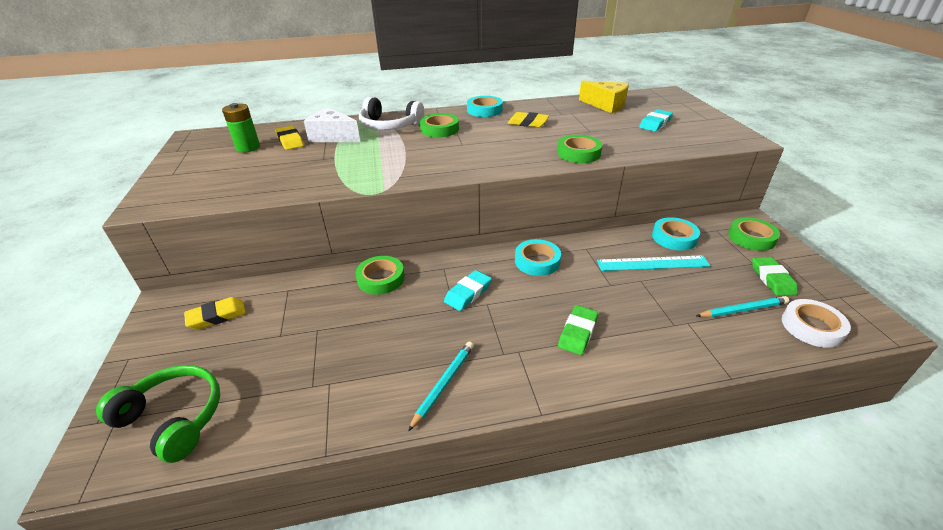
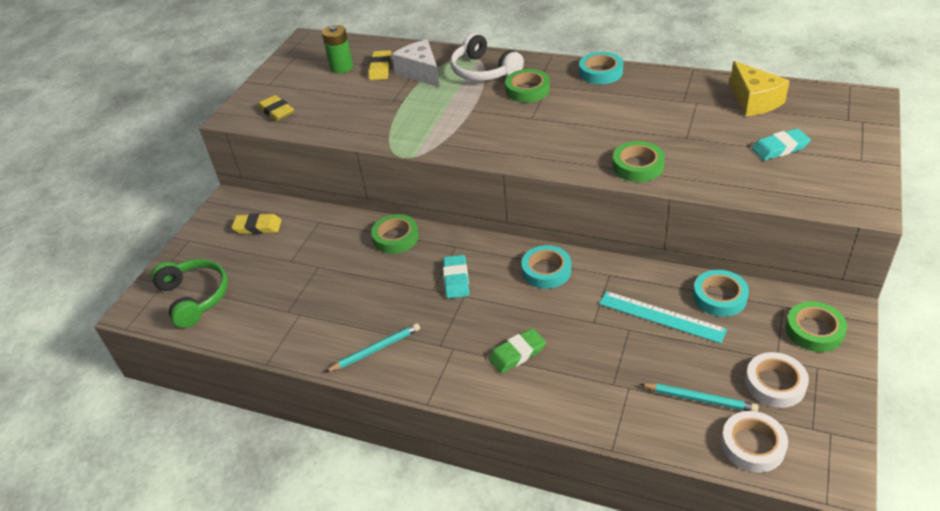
camera: 35 degrees right, 5 degrees up
(468, 293) = (456, 279): turquoise eraser -> turquoise eraser turned 75 degrees counterclockwise
(528, 123) = (629, 105): yellow eraser -> yellow eraser (276, 111)
(772, 279) = (775, 383): green eraser -> white tape

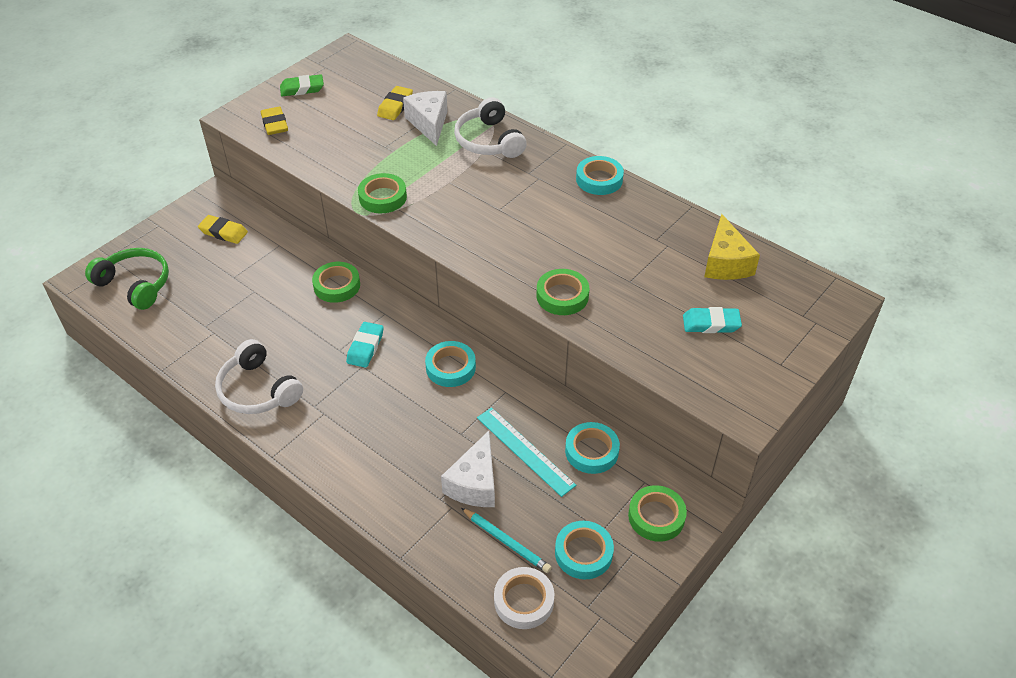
camera: 15 degrees right, 5 degrees up
(194, 297) = (135, 284): green headphones -> green headphones turned 45 degrees counterclockwise
(341, 67) = (360, 93): green battery -> none
(376, 349) = (258, 390): turquoise pencil -> white headphones
(517, 353) = (375, 439): green eraser -> green eraser (302, 89)
(527, 90) = (516, 176): green tape -> green tape (382, 197)
(635, 359) = (474, 483): none -> white cheese
(775, 383) = (583, 553): white tape -> turquoise tape

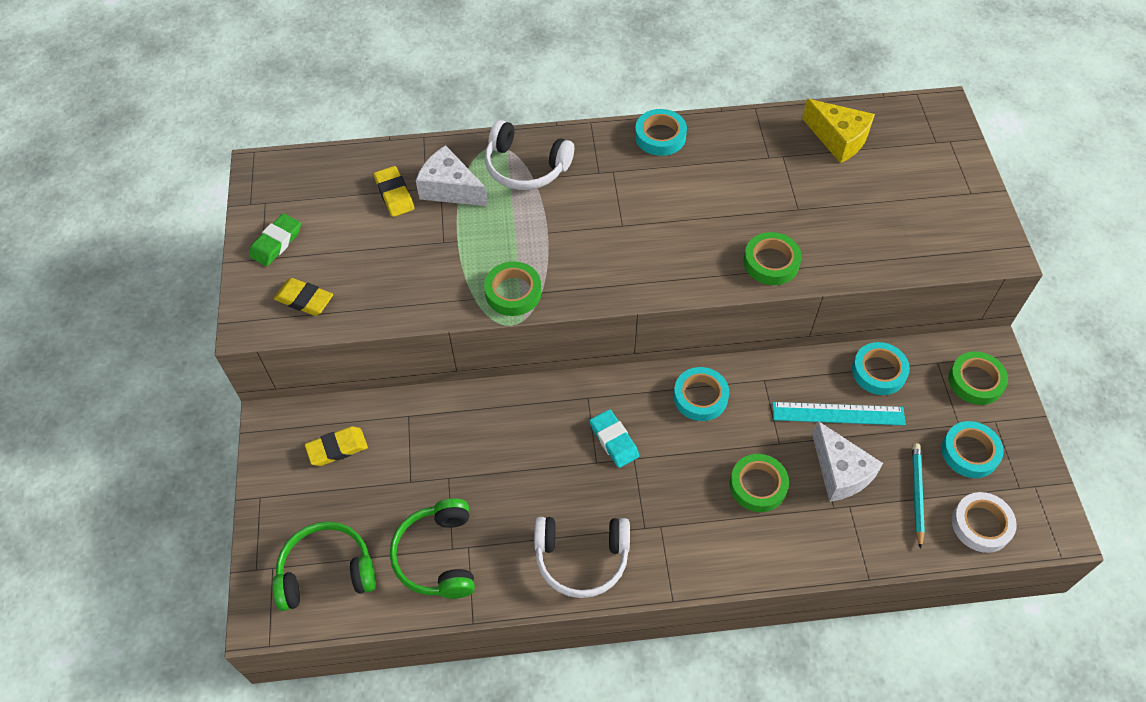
camera: 45 degrees left, 10 degrees up
(193, 323) = (437, 556): none -> green headphones
(337, 286) = (514, 408): green tape -> green tape (758, 485)
(506, 542) = (916, 494): turquoise pencil -> turquoise pencil turned 75 degrees counterclockwise
(711, 323) = (892, 198): turquoise eraser -> none

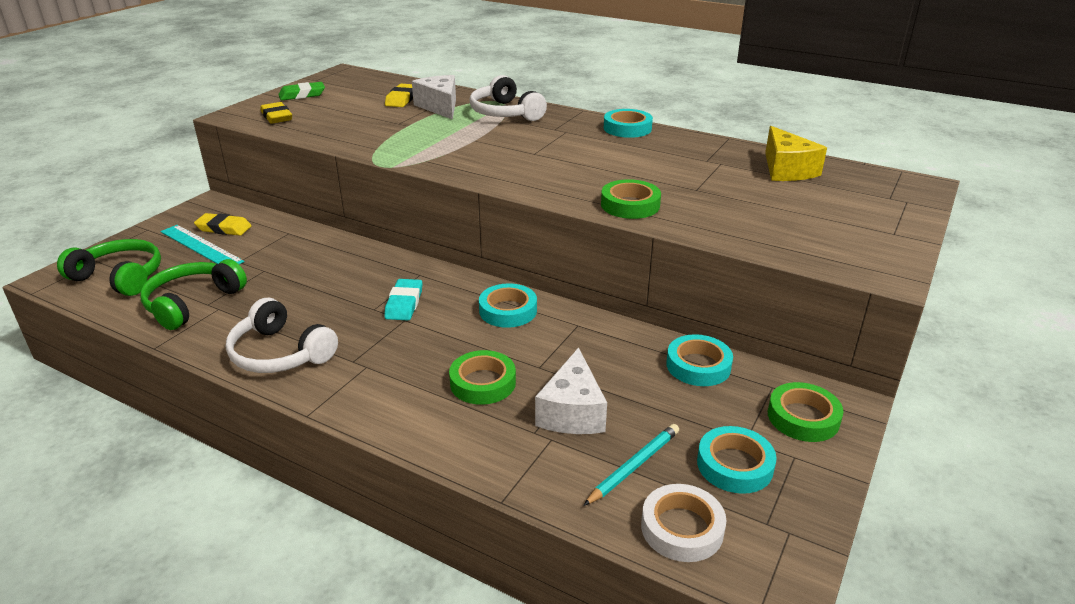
camera: 35 degrees right, 25 degrees down
(513, 292) = (406, 154): green tape -> none
(838, 414) = (621, 374): turquoise ruler -> turquoise ruler (201, 246)

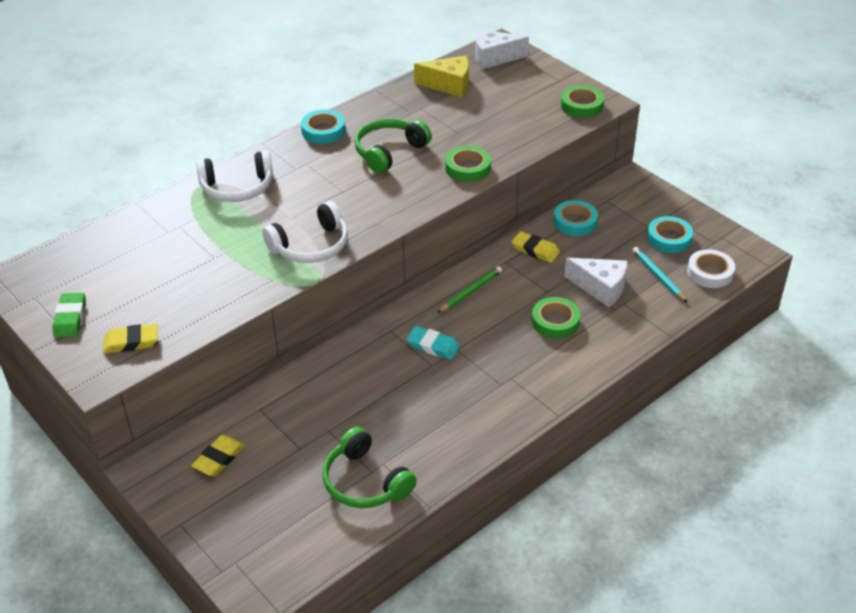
camera: 70 degrees left, 10 degrees up
(120, 277) = (284, 540): green headphones -> green headphones (389, 152)
(201, 246) = (251, 477): turquoise ruler -> none
(280, 353) = (474, 425): white headphones -> white headphones (311, 246)
(402, 99) = (145, 246): yellow eraser -> yellow eraser (535, 250)
(440, 107) = (189, 224): white cheese -> white cheese (494, 58)
(508, 311) = (470, 291): turquoise tape -> green pencil
(803, 417) = (638, 199): green tape -> green tape (581, 105)

